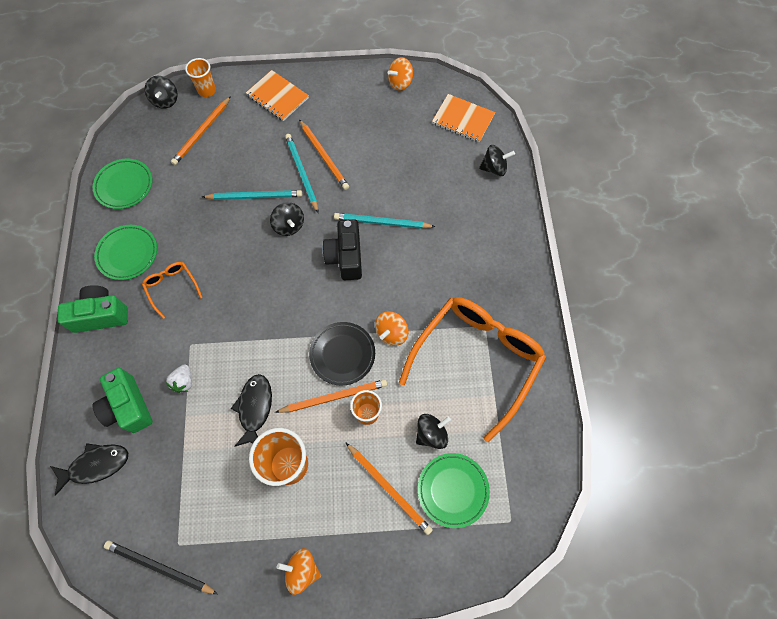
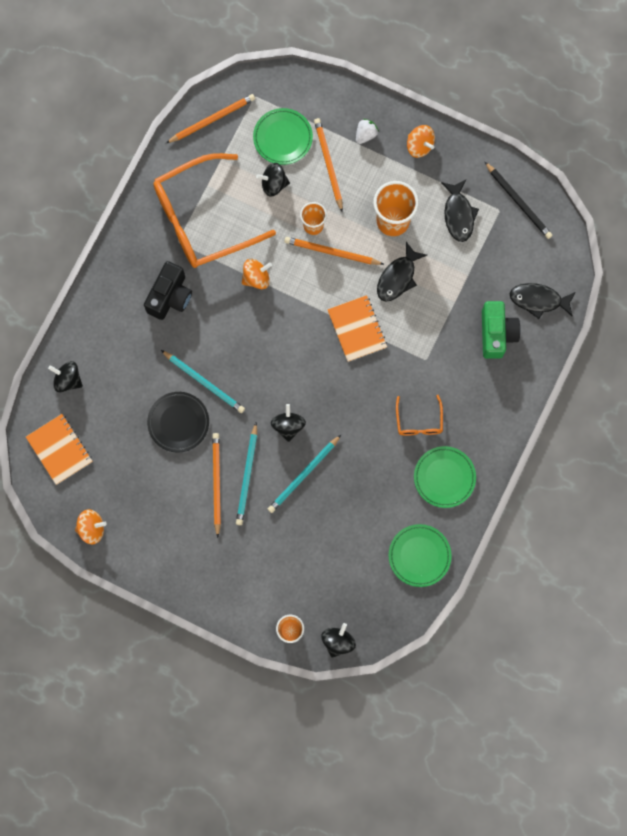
camera: 150 degrees left, 10 degrees up
(101, 315) = (489, 428): green camera -> none
(184, 382) = (444, 330): white strawberry -> white strawberry (365, 135)
(202, 132) = (319, 579): orange pencil -> orange pencil (212, 119)
(221, 512) = (458, 215): none -> black fish
(254, 196) = (304, 475): turquoise pencil -> turquoise pencil turned 75 degrees counterclockwise
(277, 97) = (223, 581): orange notebook -> orange notebook (357, 329)
(342, 354) = (306, 282): black plate -> black plate (178, 422)
(345, 257) = (255, 366): black camera -> black camera (170, 296)

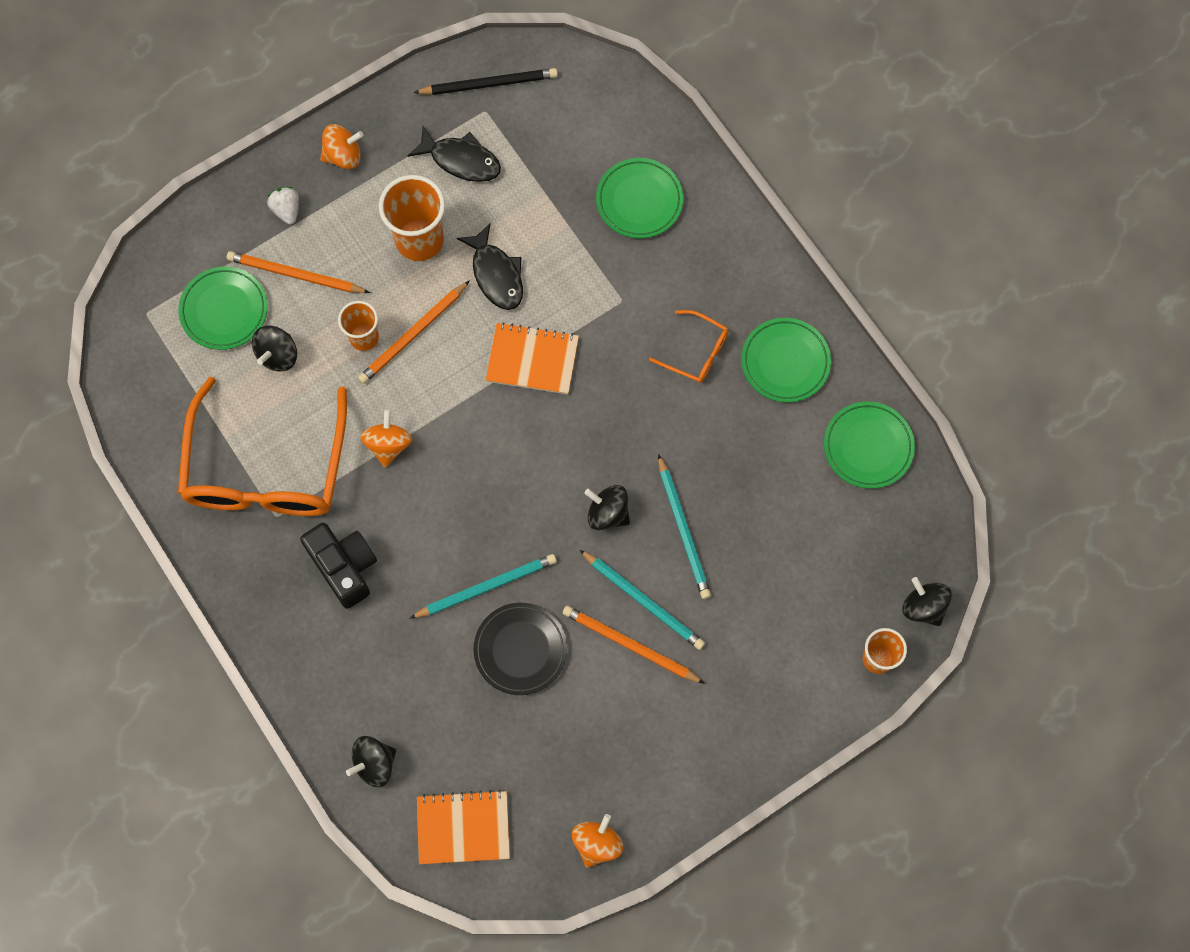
camera: 60 degrees left, 5 degrees down
(212, 119) = (140, 383): orange pencil -> none
(496, 333) = (639, 201): green camera -> green plate
(538, 300) = (627, 130): black fish -> none

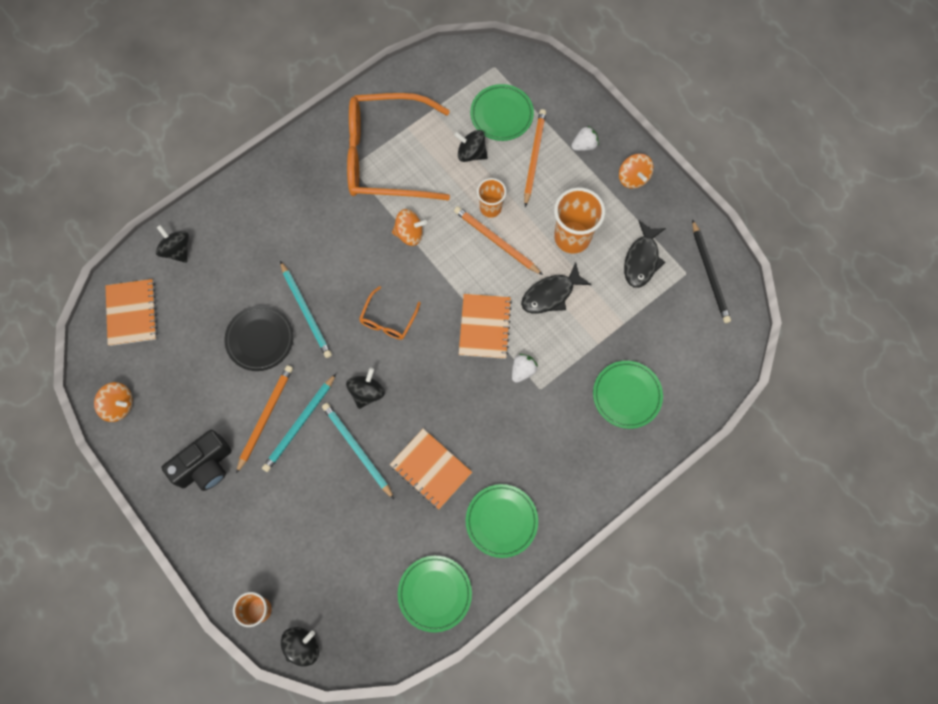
camera: 85 degrees right, 0 degrees up
(344, 567) = (317, 215): black camera -> black camera (205, 466)
(596, 319) = (522, 370): none -> white strawberry
(683, 529) = (357, 450): turquoise pencil -> turquoise pencil turned 75 degrees clockwise
(695, 352) = (503, 449): orange glasses -> orange glasses (388, 319)
(714, 440) = (431, 469): none -> orange notebook

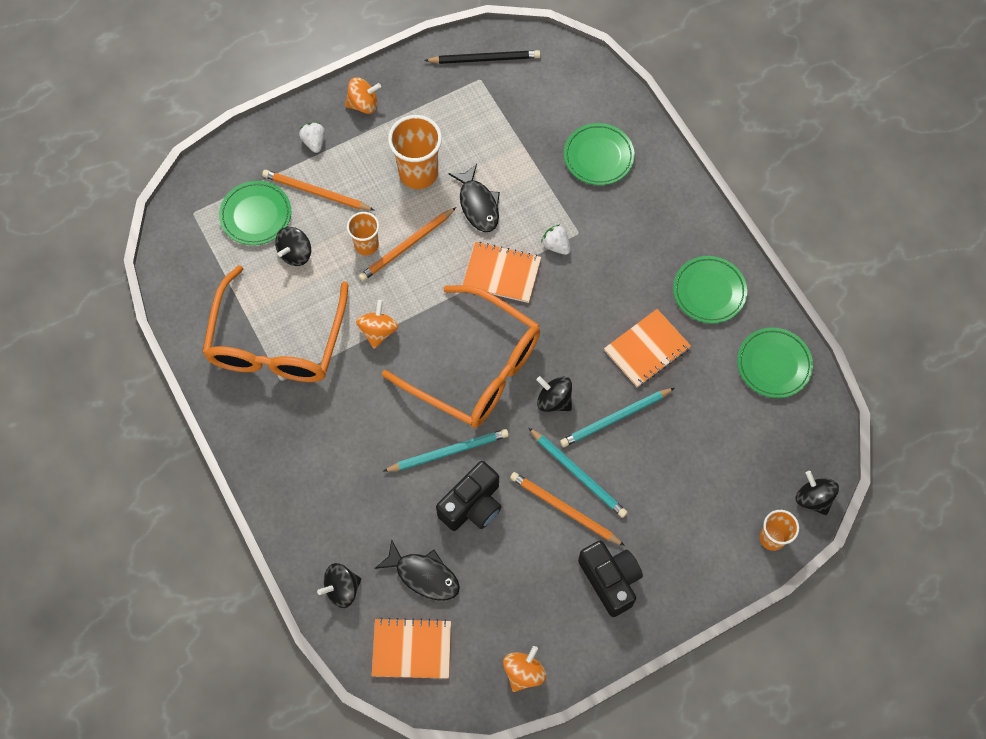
camera: 80 degrees left, 5 degrees down
(260, 339) = (472, 505): black plate -> black camera
(388, 319) = (475, 367): orange glasses -> orange glasses, size x2.30
(642, 260) = (457, 115): black fish -> black fish (424, 575)

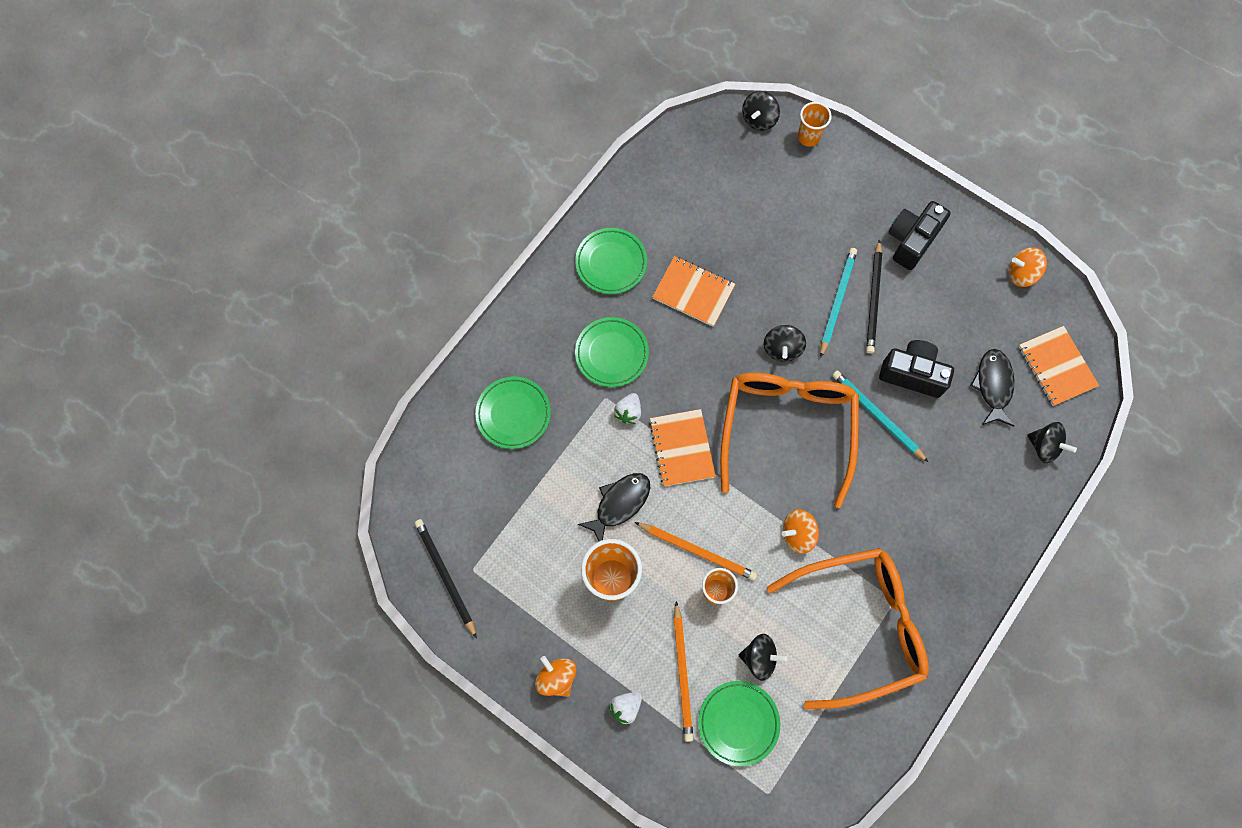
camera: 115 degrees left, 5 degrees up
(564, 509) = (873, 299): orange pencil -> black pencil
(615, 418) = (771, 292): turquoise pencil -> none
(773, 364) = (655, 187): green plate -> green plate (611, 353)

